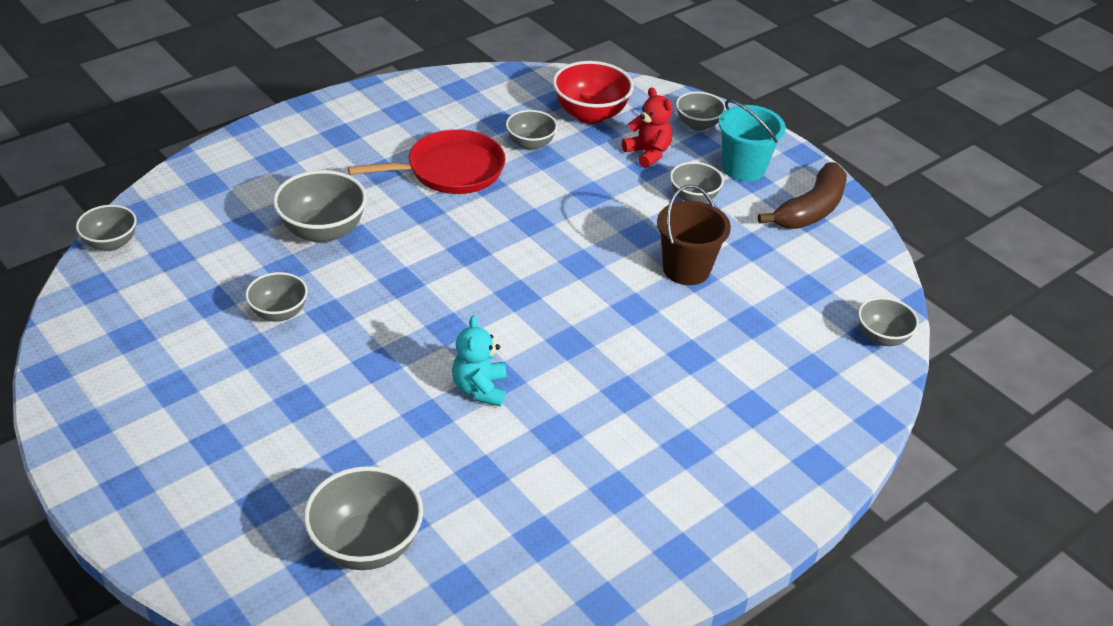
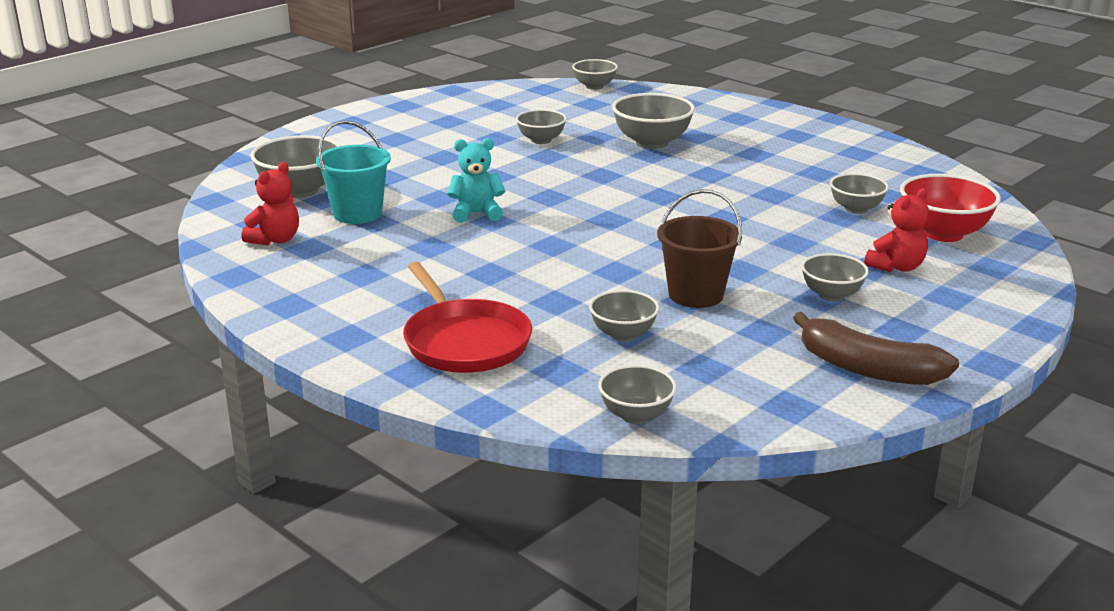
camera: 85 degrees right, 15 degrees down
(450, 170) = (779, 179): red pan -> red pan (465, 342)
(513, 569) = (275, 240): none -> red teddy bear
(698, 125) = (987, 293): grey bowl -> grey bowl (623, 334)
(743, 168) = (920, 323): turquoise bucket -> turquoise bucket (357, 214)

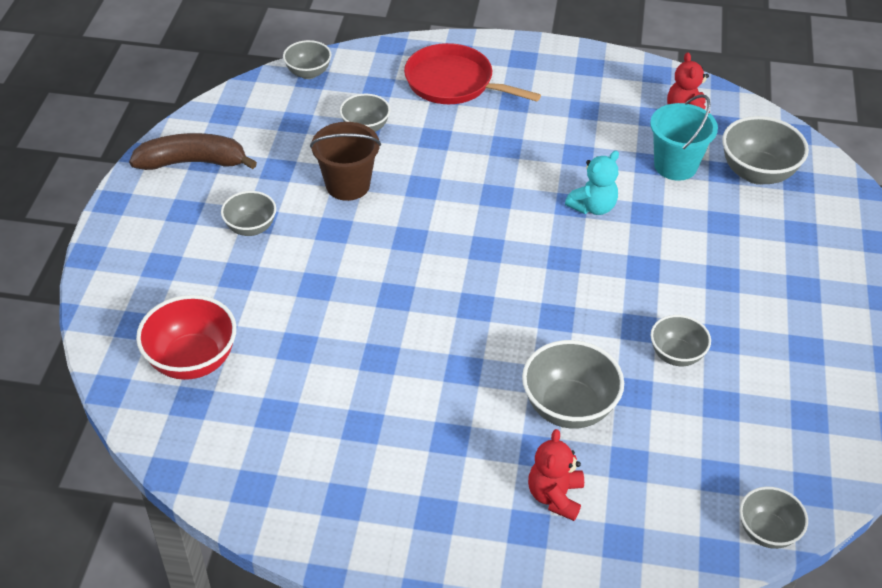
camera: 145 degrees right, 20 degrees up
(856, 209) = (289, 368): grey bowl -> none
(896, 267) = (216, 287): red teddy bear -> red teddy bear (555, 496)

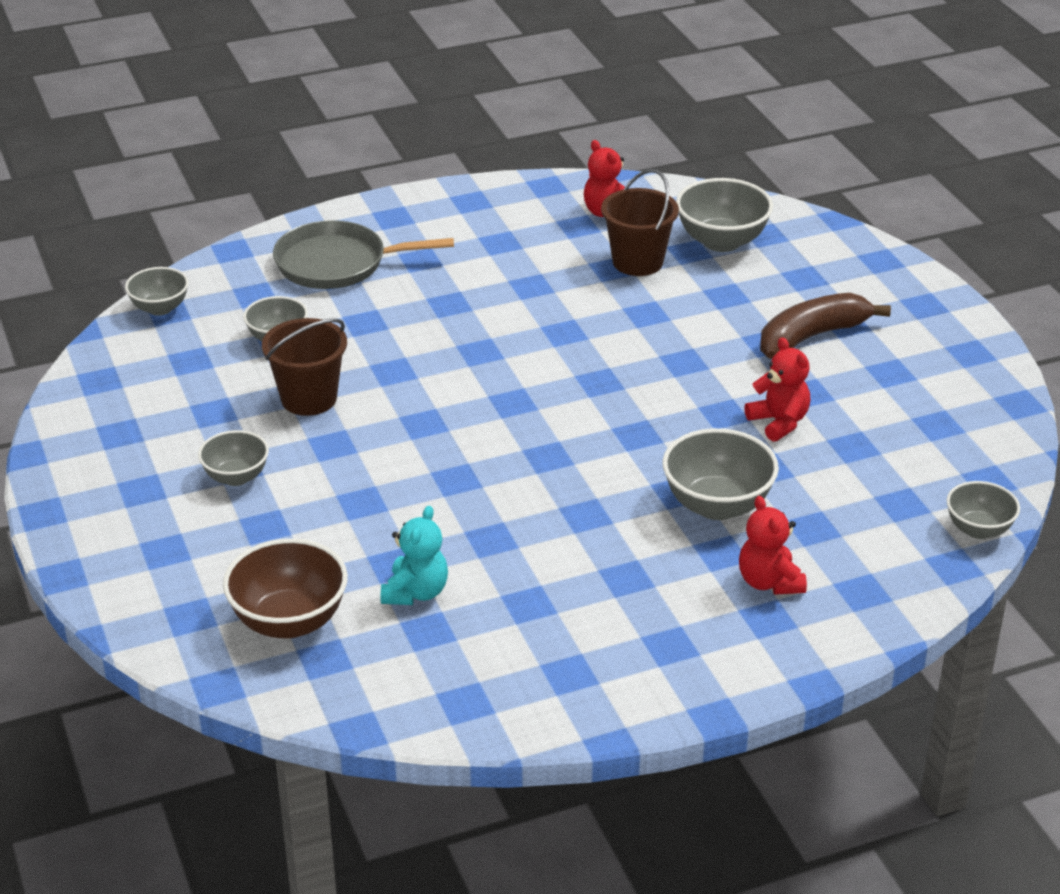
camera: 30 degrees left, 10 degrees down
(192, 360) = (289, 621): red bowl -> brown bowl
(193, 162) = (105, 440): brown banana -> brown banana (812, 337)
(453, 82) = (337, 263): red pan -> grey pan
(593, 207) = (588, 326): turquoise teddy bear -> turquoise teddy bear (416, 592)
(675, 165) = (637, 262): turquoise bucket -> brown bucket
(676, 355) = (779, 422): grey bowl -> red teddy bear

